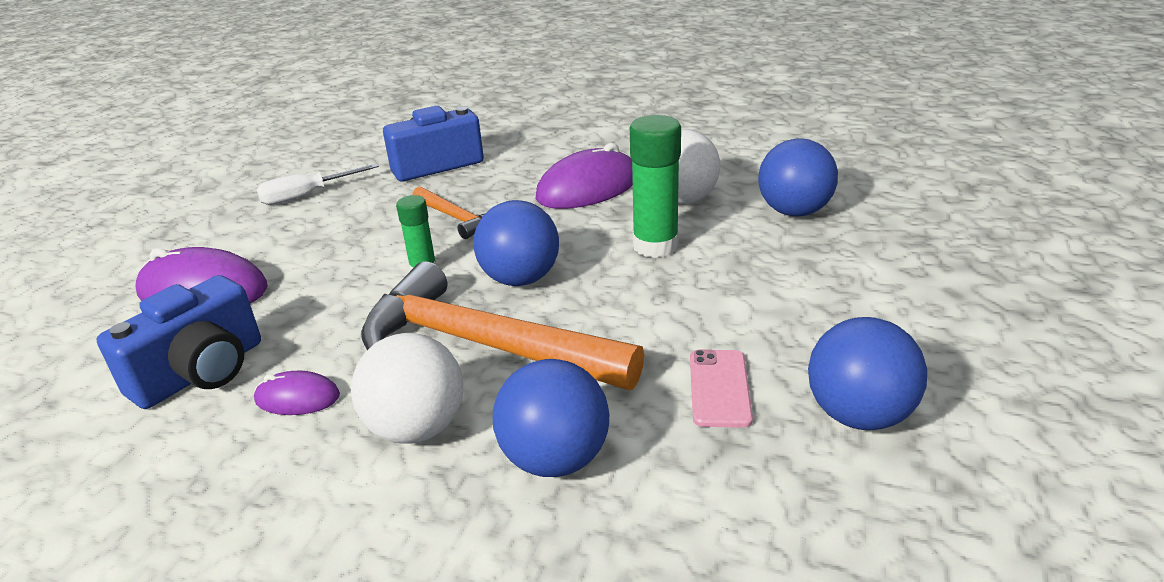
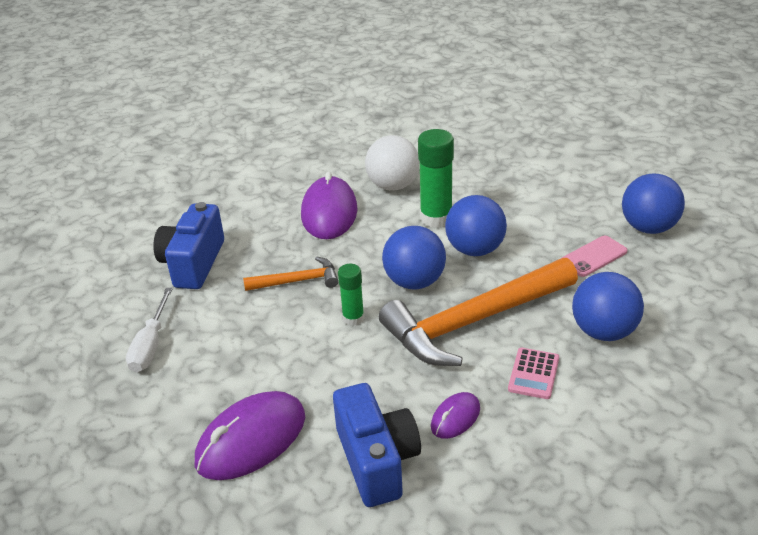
camera: 55 degrees left, 5 degrees up
(417, 428) = (533, 374): white ball -> pink calculator
(719, 388) = (593, 256): pink phone -> pink phone turned 75 degrees counterclockwise
(794, 211) = (456, 158): blue ball -> blue ball (475, 250)

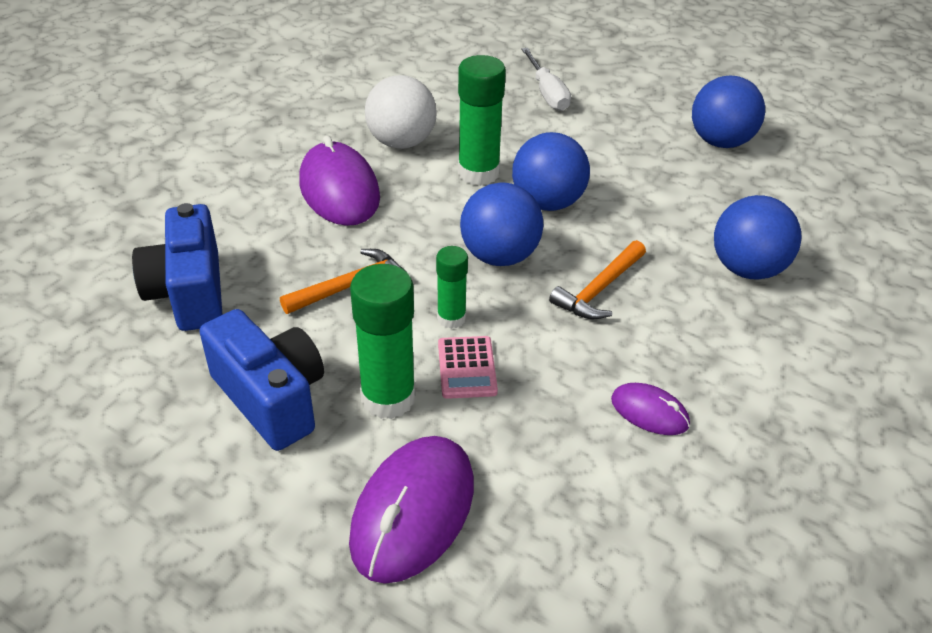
camera: 25 degrees left, 5 degrees up
(151, 345) = (192, 419): white screwdriver -> white screwdriver (547, 93)
(278, 362) = (388, 398): none -> green glue stick
(377, 460) = (590, 492): blue camera -> blue camera (271, 398)
(455, 417) = (649, 412): purple mouse -> purple mouse turned 75 degrees counterclockwise
(474, 322) = (599, 290): orange hammer -> orange hammer, size x0.48
(533, 374) = (704, 336): pink calculator -> pink calculator (467, 368)
(593, 256) = (684, 185): pink phone -> none

